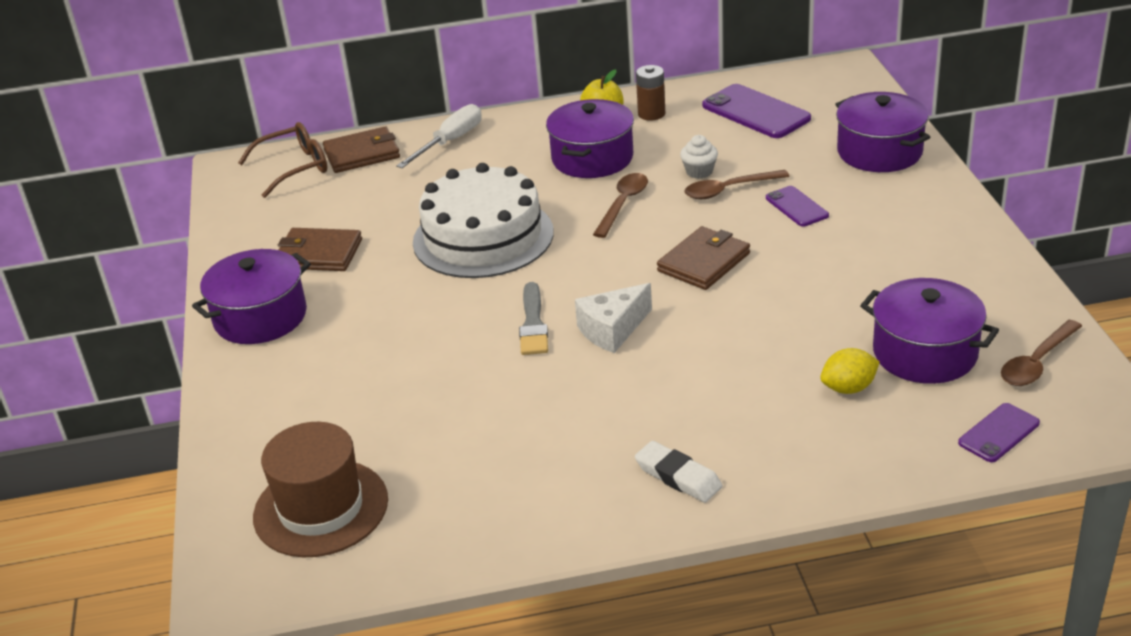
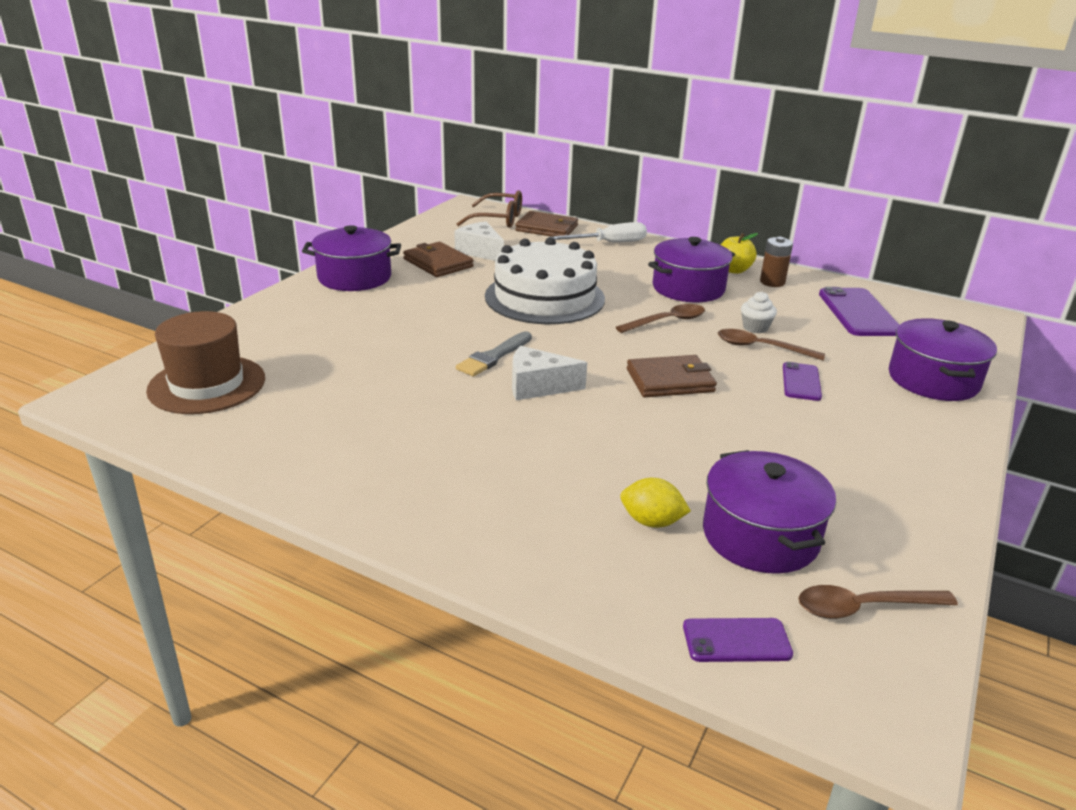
camera: 35 degrees right, 5 degrees down
(340, 217) = (480, 252): none -> white cheese
(678, 476) = (427, 500): white eraser -> none

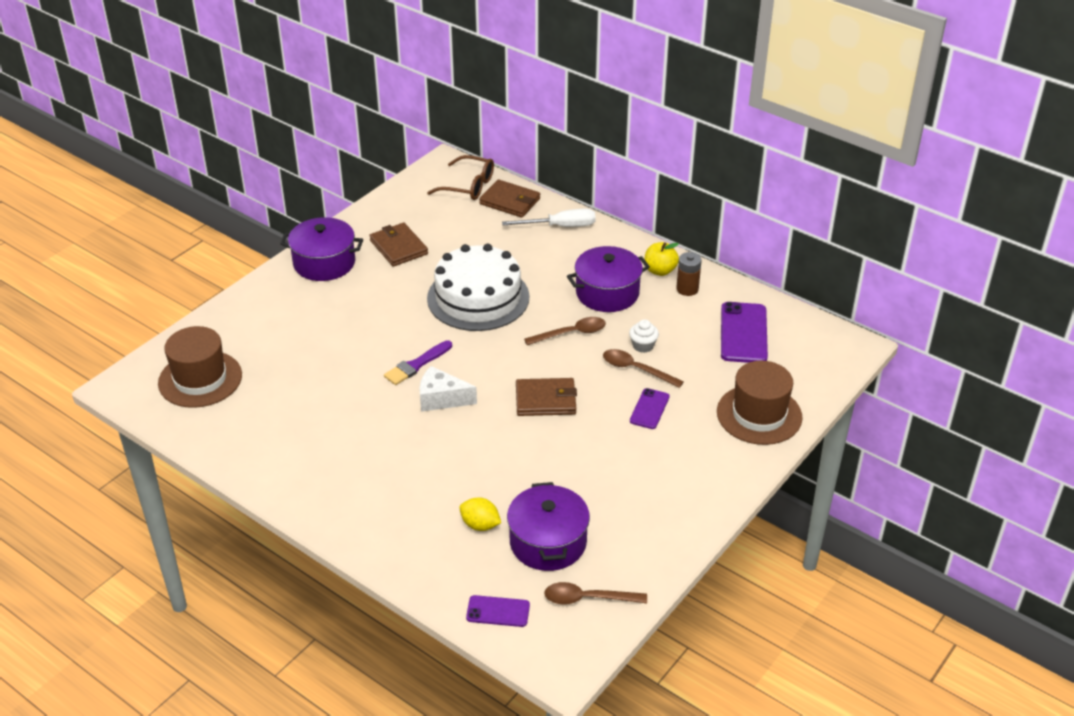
camera: 10 degrees right, 10 degrees up
(480, 252) = (439, 233): white cheese -> none
(494, 356) = (417, 365): grey brush -> purple brush
(933, 380) = (759, 414): purple pot -> brown hat

